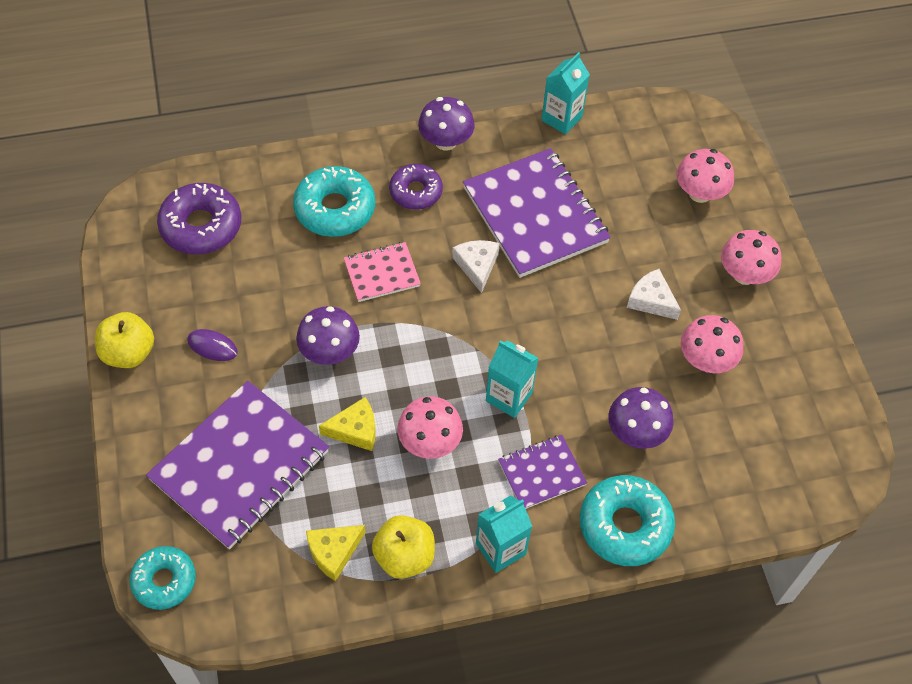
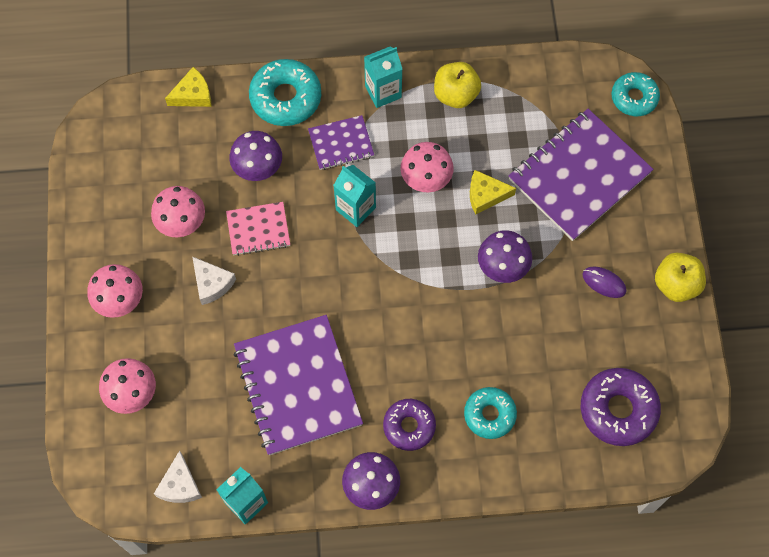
camera: 170 degrees left, 10 degrees up
(333, 552) = (508, 104): yellow cheese -> yellow cheese (193, 94)
(335, 209) = (489, 415): turquoise donut -> turquoise donut, size x0.66
(382, 273) = (450, 338): pink notebook -> pink notebook (258, 229)
(477, 266) = (362, 336): white cheese -> white cheese (180, 485)

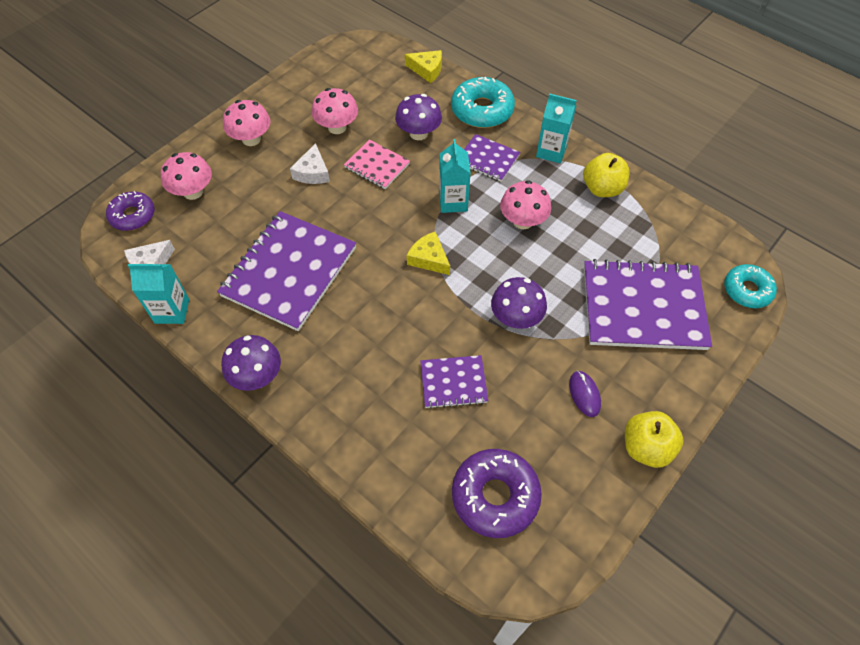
camera: 45 degrees right, 10 degrees down
(409, 426) = (328, 361): purple donut -> purple donut (133, 216)
(485, 195) = (555, 263): yellow cheese -> yellow cheese (429, 258)
(489, 415) = (392, 406): turquoise donut -> none
(511, 357) = (453, 382): none -> purple notebook

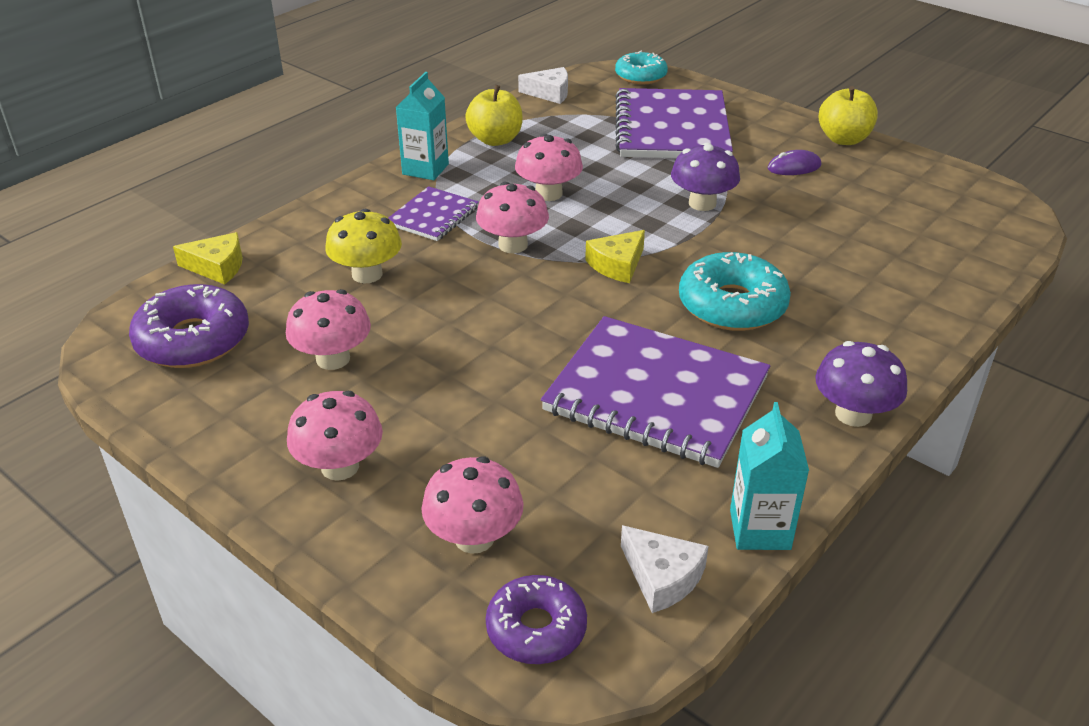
camera: 90 degrees left, 20 degrees down
(312, 172) = (439, 381): white cheese -> white cheese (549, 93)
(377, 166) = (432, 313): pink notebook -> none
(418, 133) = (367, 274): purple mushroom -> yellow mushroom
(427, 70) = (217, 267): yellow cheese -> yellow cheese turned 75 degrees clockwise
(453, 202) = (513, 245): turquoise carton -> pink mushroom
(453, 382) = (807, 247): purple notebook -> none
(482, 110) = (330, 218): turquoise donut -> turquoise donut (732, 305)
(495, 496) = (939, 223): purple donut -> purple donut (193, 340)

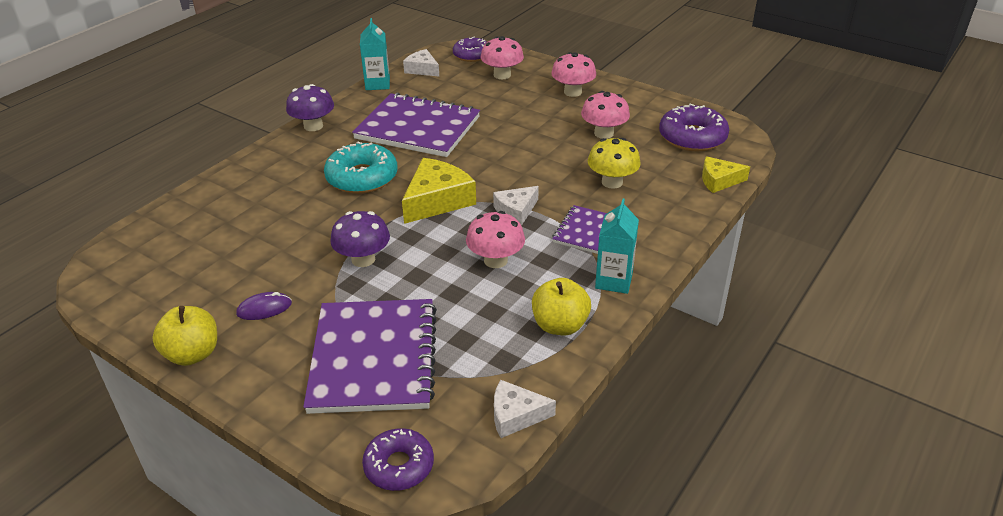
camera: 175 degrees right, 0 degrees up
(513, 245) = (516, 211): pink mushroom -> white cheese
(617, 265) = (437, 200): yellow cheese -> yellow cheese, size x1.65
(640, 76) = (399, 466): turquoise donut -> purple donut

